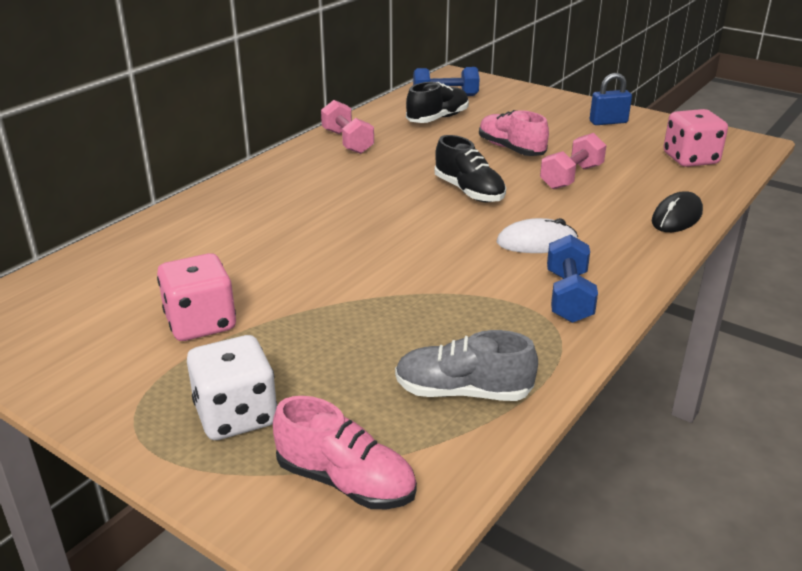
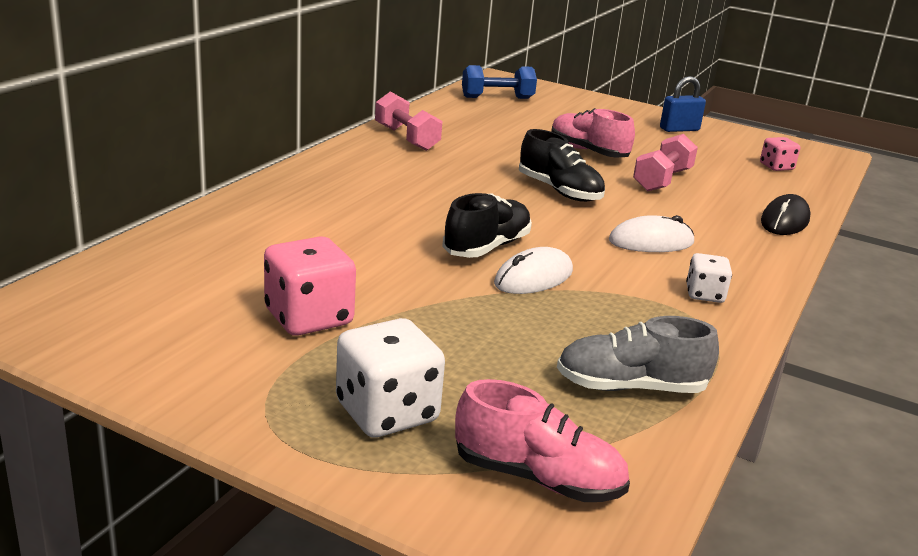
camera: 10 degrees left, 5 degrees down
(413, 281) = (533, 278): none -> white mouse
(437, 118) = (497, 119): black shoe -> black shoe (486, 247)
(568, 297) = (704, 294): blue dumbbell -> white dice
(690, 159) = (776, 167): pink dice -> pink dice, size x0.58

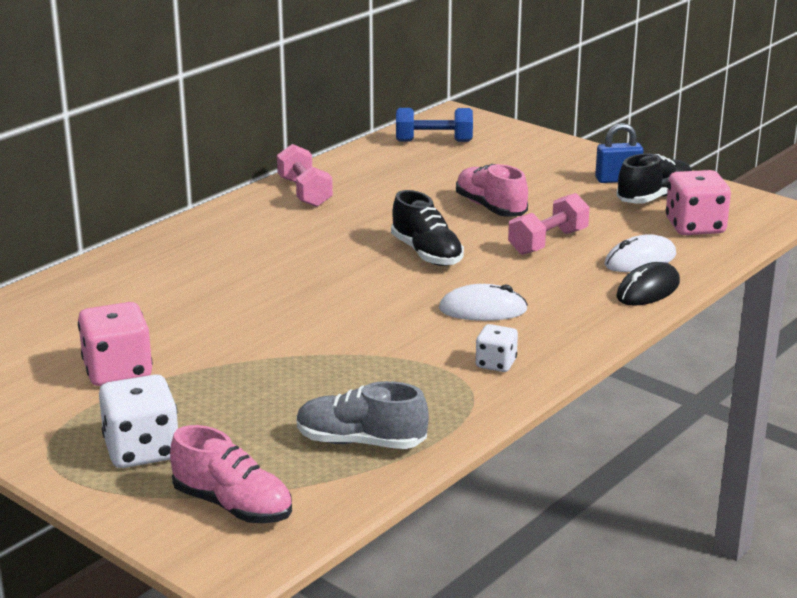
camera: 15 degrees right, 0 degrees up
(486, 247) = (314, 311): black shoe -> black shoe (654, 197)
(533, 278) = (339, 342): white mouse -> white mouse (640, 260)
(776, 167) = (695, 227): pink dice -> pink dice, size x1.74

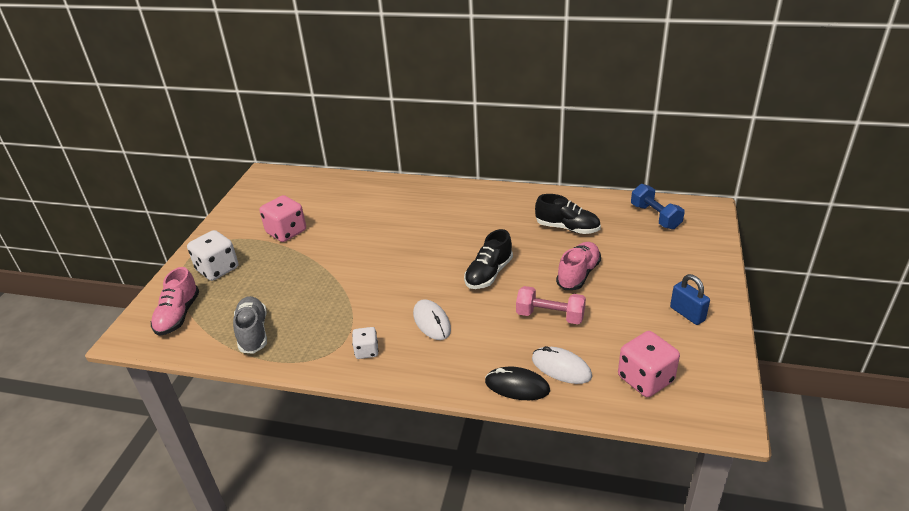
camera: 65 degrees right, 10 degrees up
(304, 192) = (528, 203): pink dumbbell -> none
(654, 197) = (675, 342): black shoe -> black shoe (567, 228)

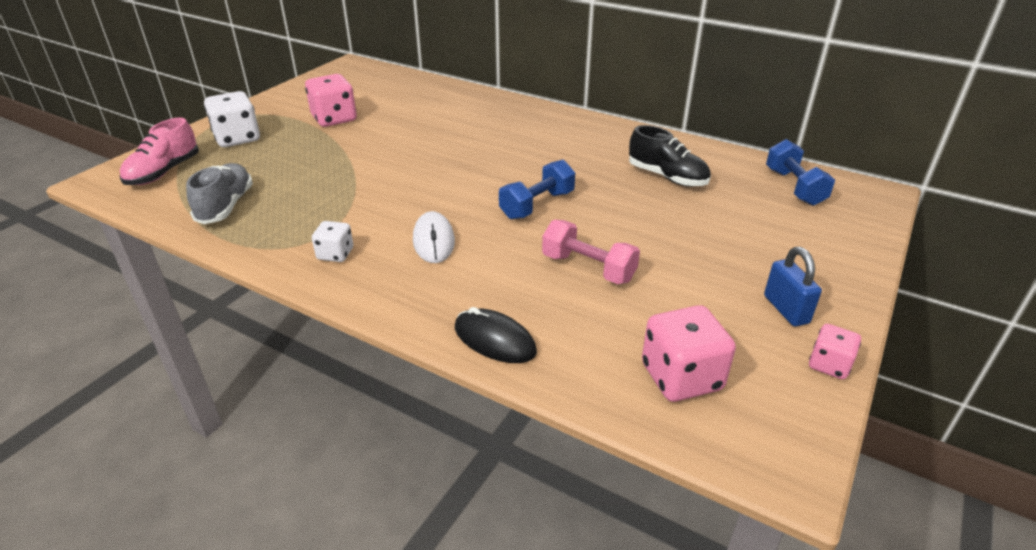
camera: 15 degrees right, 0 degrees up
(489, 274) = (537, 205): black shoe -> blue dumbbell
(561, 368) = (568, 332): white mouse -> none
(578, 274) = (653, 230): pink shoe -> none
(727, 346) = (829, 365): none -> pink dice

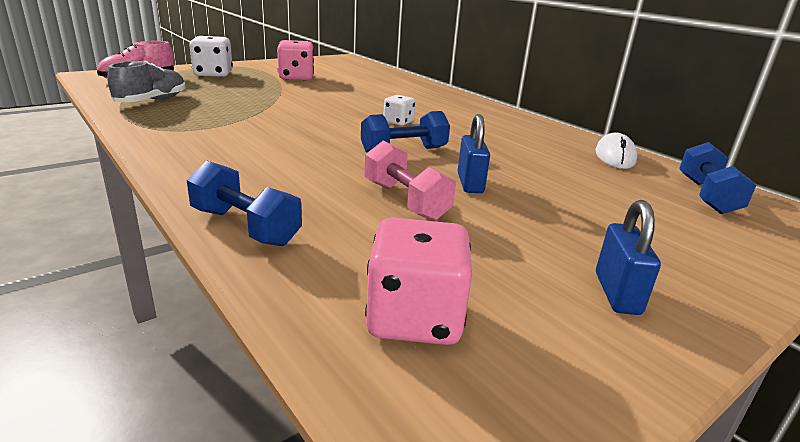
camera: 20 degrees right, 10 degrees down
(335, 254) = (190, 141): white dice -> white dice (398, 122)
(433, 241) = (281, 151): white mouse -> white mouse (615, 156)
(494, 340) = (245, 227): black mouse -> blue dumbbell
(621, 230) = (470, 183): none -> blue padlock
(667, 177) = (558, 160): black shoe -> none
(829, 365) = (641, 369): pink dice -> none

